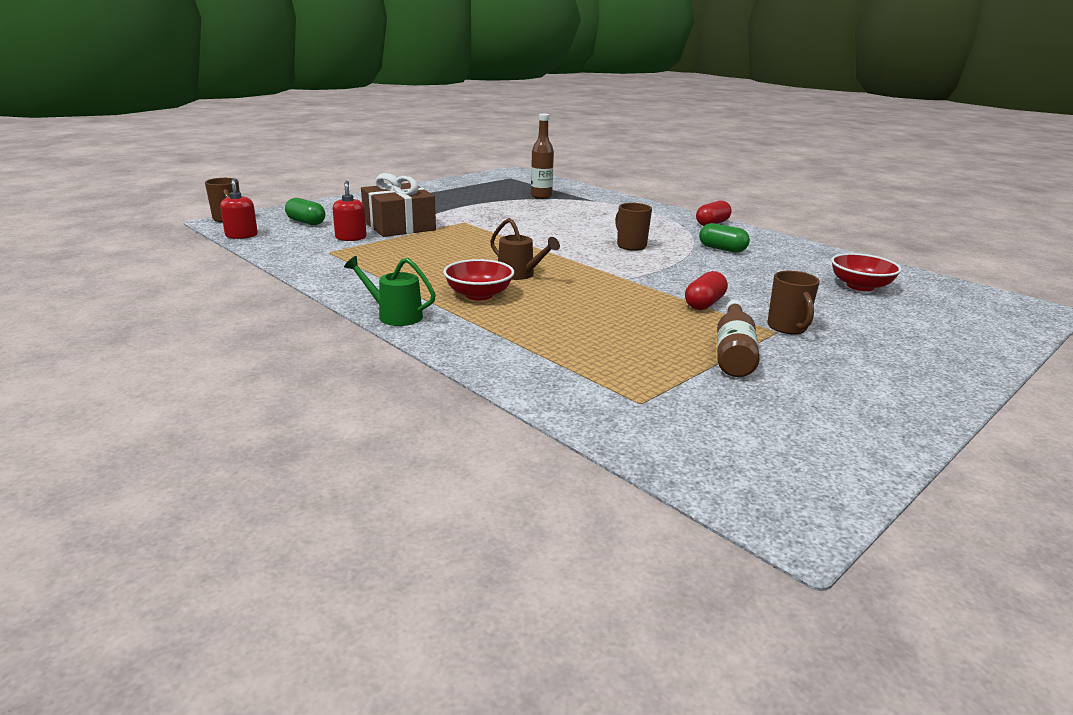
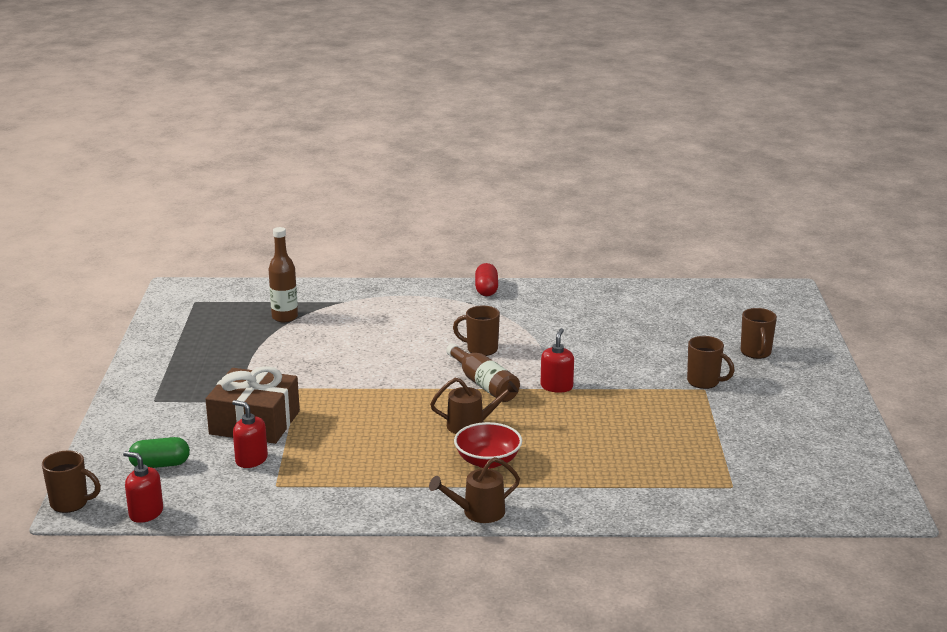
camera: 45 degrees left, 0 degrees up
(394, 315) = (478, 513): green watering can -> brown watering can
(639, 281) = (556, 386): none -> red soap dispenser
(704, 304) = (630, 386): red capsule -> none
(722, 249) = (545, 320): green capsule -> none
(733, 352) = (711, 420): brown bottle -> brown bottle (484, 384)
(860, 286) = (682, 317): red bowl -> none
(895, 331) = (756, 353): none -> brown mug

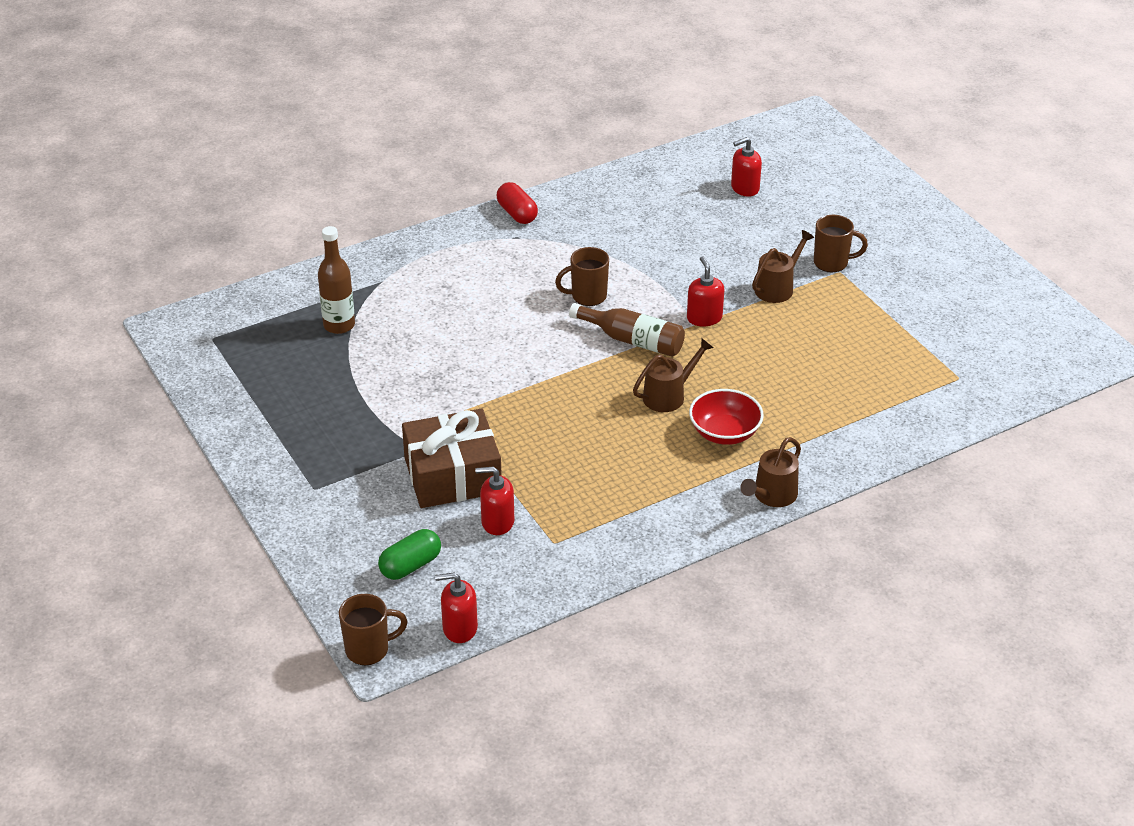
camera: 30 degrees left, 15 degrees up
(639, 385) = (778, 287): none -> brown watering can
(683, 319) = (744, 188): none -> red soap dispenser
(756, 353) = (846, 210): brown mug -> none

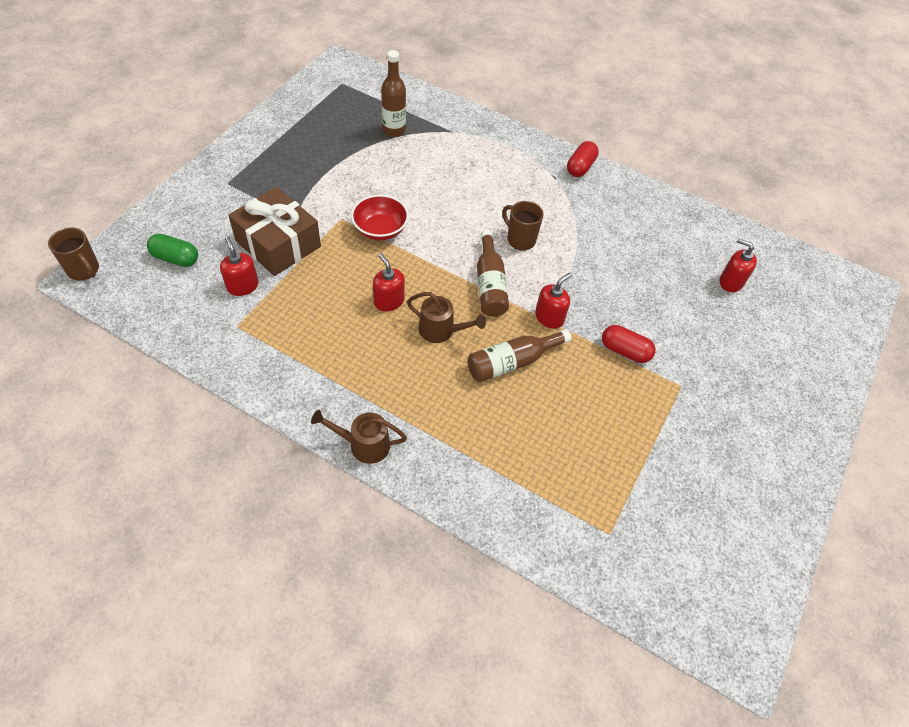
camera: 55 degrees right, 15 degrees up
(459, 628) = (124, 308): red soap dispenser -> red soap dispenser (389, 301)
(724, 433) = (420, 383): red bowl -> red bowl (380, 229)
(741, 363) = (512, 362): none -> brown bottle
(778, 287) = (625, 351): brown watering can -> red capsule
(832, 263) = (688, 376): brown mug -> none

